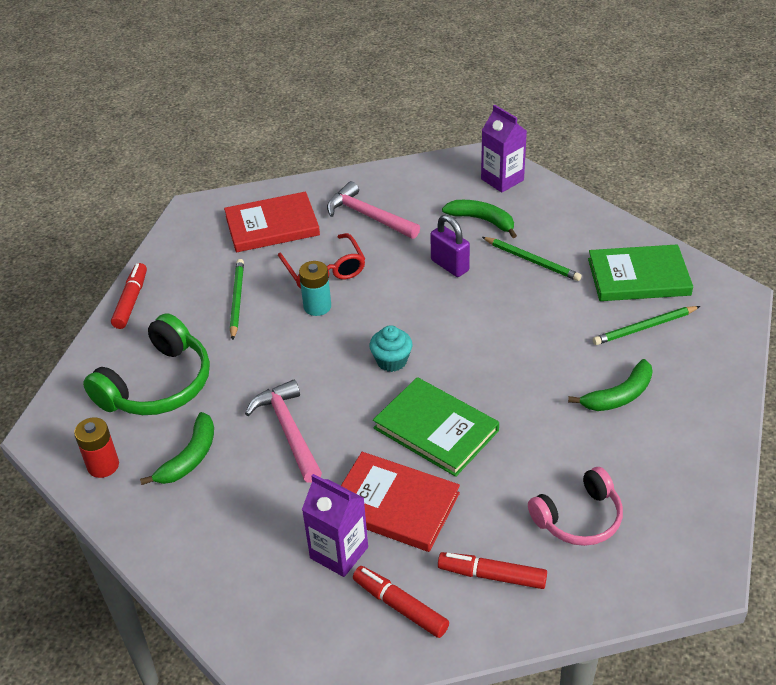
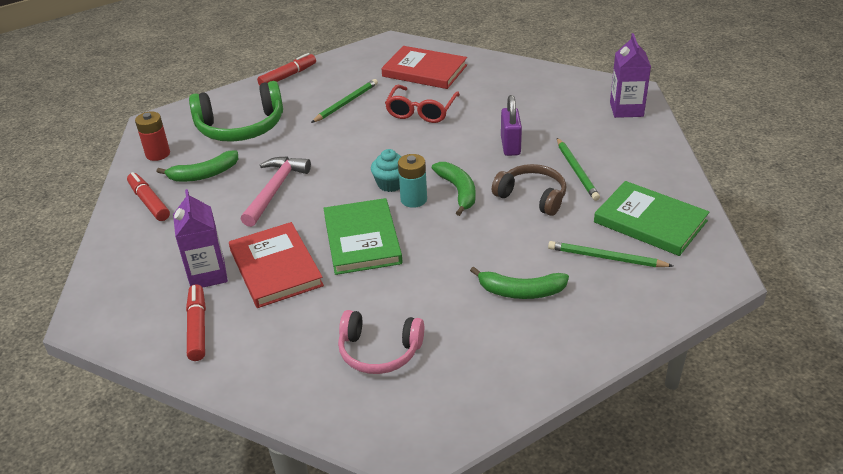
camera: 40 degrees right, 5 degrees down
(317, 306) = (388, 129): turquoise battery -> turquoise battery (413, 199)
(368, 216) = (495, 91): pink hammer -> none
(482, 220) = (574, 129): green banana -> green banana (458, 191)
(492, 575) = (274, 348): red marker -> red marker (149, 202)
(526, 305) = (532, 197): none -> brown headphones

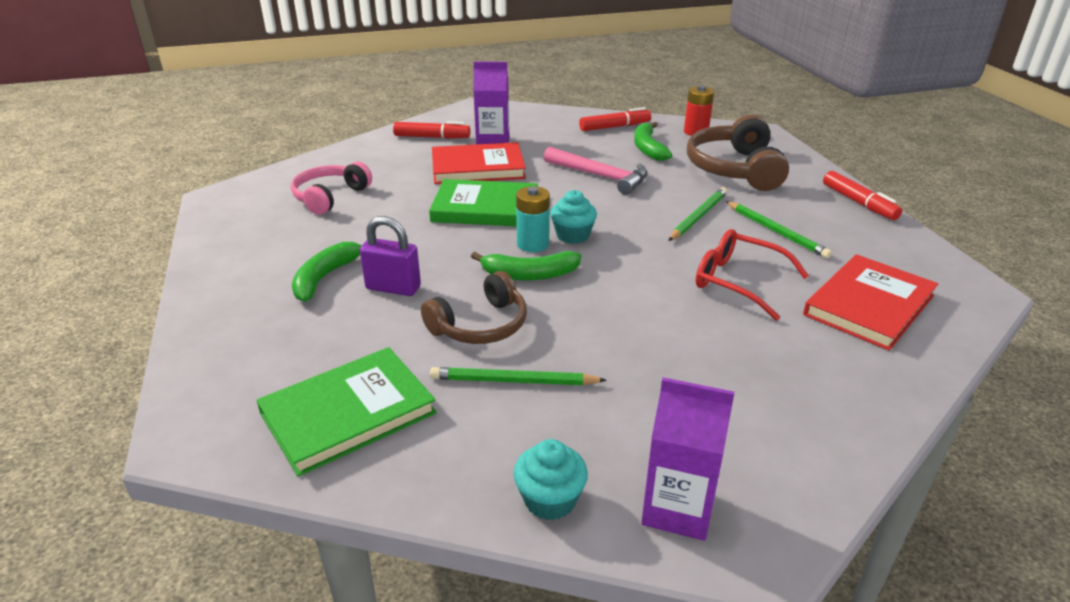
camera: 105 degrees right, 5 degrees down
(241, 127) = (735, 169): green headphones -> brown headphones
(510, 146) = (611, 336): purple padlock -> purple padlock (393, 288)
(606, 258) = (318, 349): green pencil -> green pencil (698, 216)
(651, 141) = (550, 500): none -> turquoise cupcake

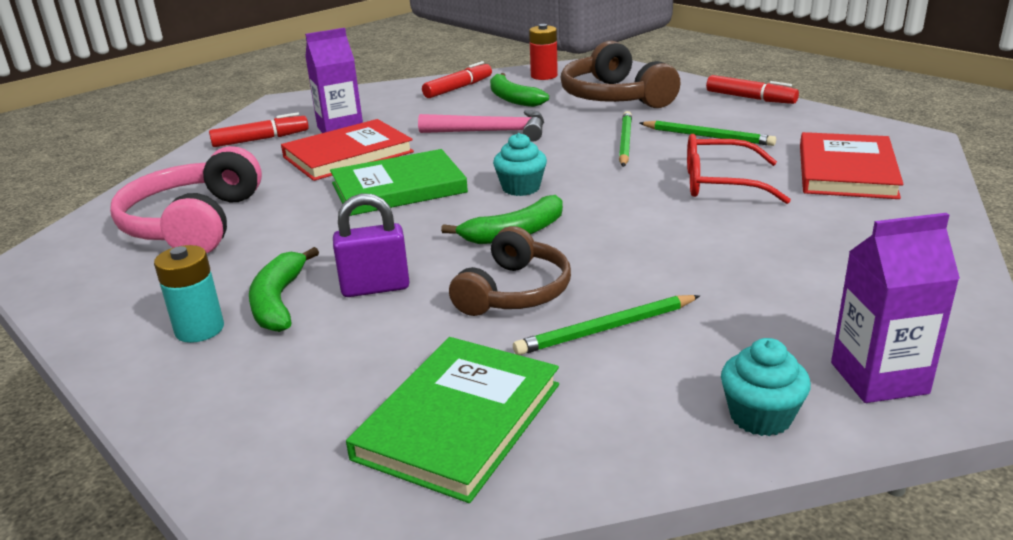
camera: 25 degrees left, 5 degrees down
(330, 197) = (194, 224): pink headphones -> pink headphones, size x1.51
(533, 244) = (488, 206): turquoise battery -> turquoise battery (199, 329)

